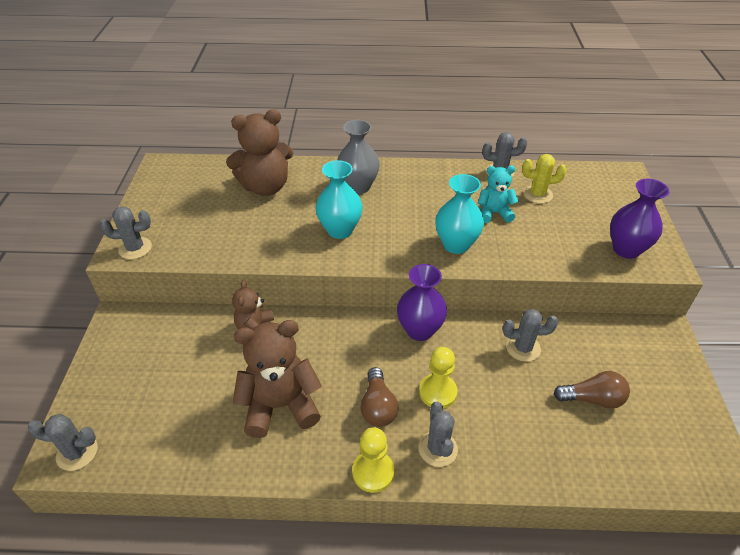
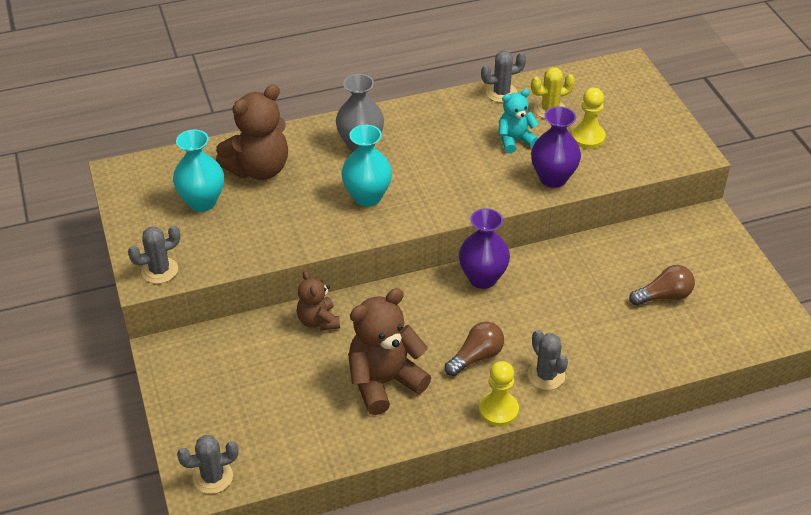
camera: 20 degrees left, 0 degrees up
(378, 407) = (476, 357): brown light bulb -> brown light bulb turned 105 degrees counterclockwise
(437, 392) = (525, 329): yellow pawn -> yellow pawn (588, 137)
(456, 245) = (491, 183): turquoise vase -> turquoise vase (202, 202)
(523, 348) = (586, 268): grey cactus -> none
(626, 249) = (653, 147): purple vase -> purple vase (553, 178)

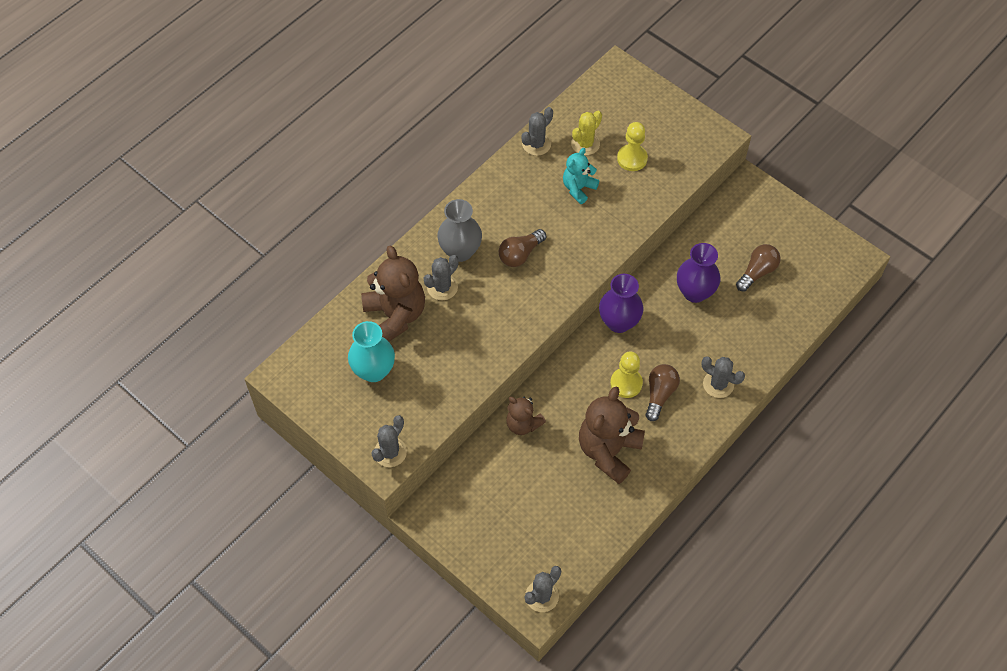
camera: 30 degrees left, 15 degrees up
(259, 169) = (395, 315): brown teddy bear -> brown teddy bear turned 45 degrees counterclockwise
(320, 165) = (442, 287): none -> grey cactus
(367, 197) = (502, 300): turquoise vase -> none
(415, 169) = (520, 254): none -> brown light bulb
(498, 410) = (704, 431): yellow pawn -> yellow pawn (626, 383)
(553, 178) = (631, 212): purple vase -> purple vase (695, 292)

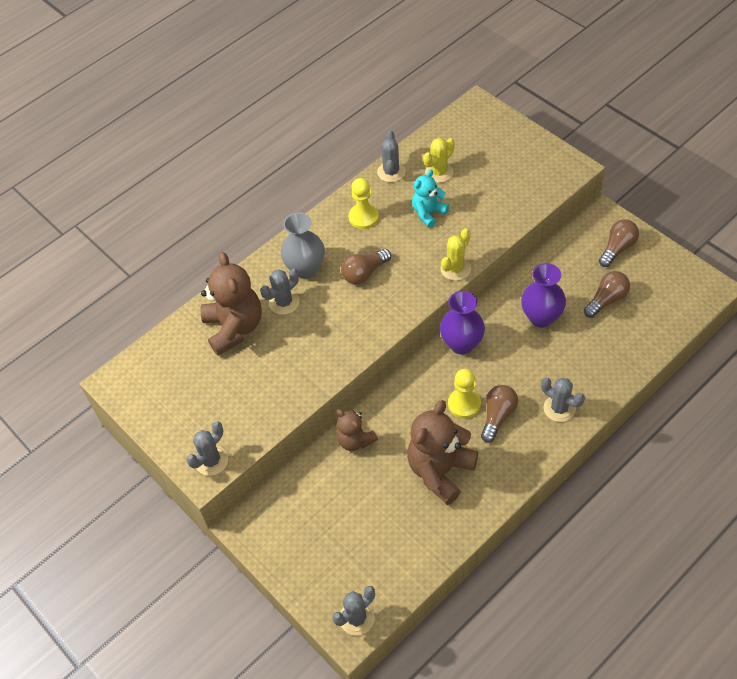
camera: 10 degrees right, 5 degrees down
(373, 371) = (206, 380): turquoise vase -> none
(536, 144) = (391, 172): grey cactus -> grey cactus turned 45 degrees counterclockwise
(611, 247) = (455, 269): none -> yellow cactus
(632, 159) = (484, 186): yellow pawn -> yellow pawn (363, 217)
(765, 218) = (617, 248): none -> brown light bulb

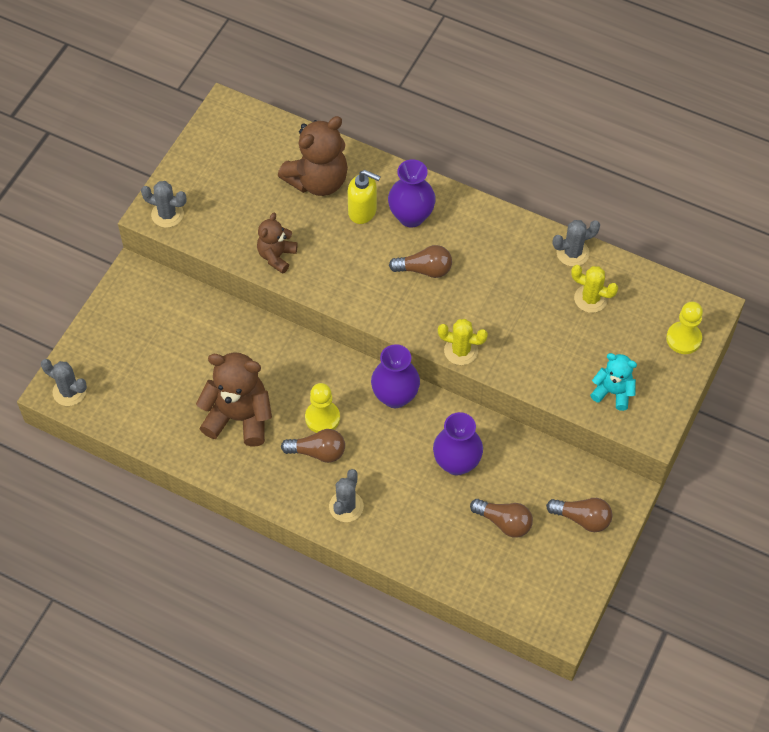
camera: 65 degrees right, 5 degrees up
(284, 302) = (363, 211): grey cactus -> yellow soap dispenser
(305, 269) = (411, 216): grey vase -> purple vase
(355, 440) = (249, 335): brown teddy bear -> brown teddy bear (276, 256)
(363, 217) = (498, 246): yellow pawn -> yellow pawn (683, 339)
(364, 273) = (424, 269): brown light bulb -> brown light bulb turned 150 degrees clockwise
(428, 213) = (528, 304): turquoise teddy bear -> turquoise teddy bear (613, 392)

